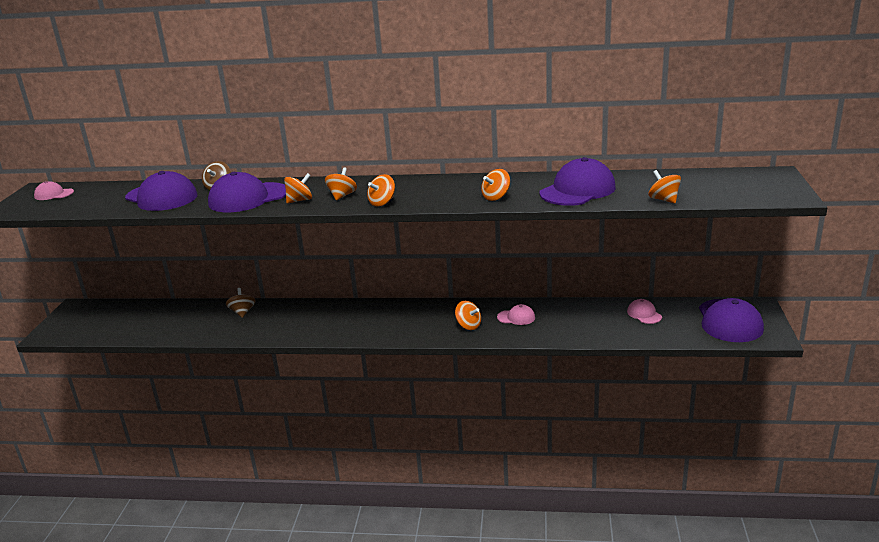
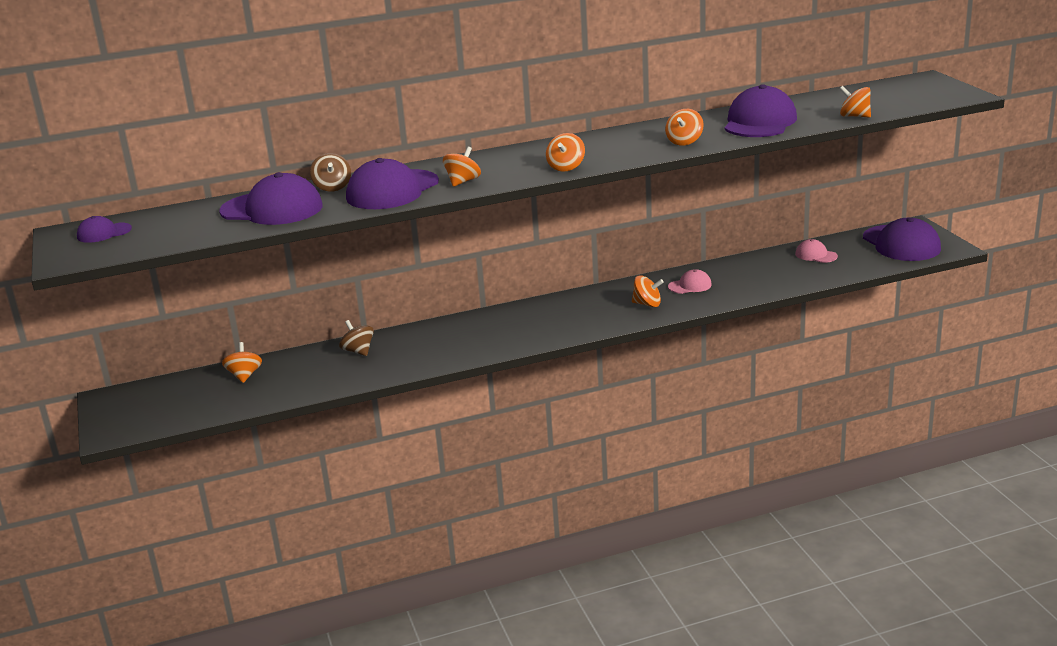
camera: 25 degrees left, 0 degrees up
(54, 194) = (104, 233): pink cap -> purple cap
(342, 196) = (507, 169): orange spinning top -> orange spinning top (244, 376)

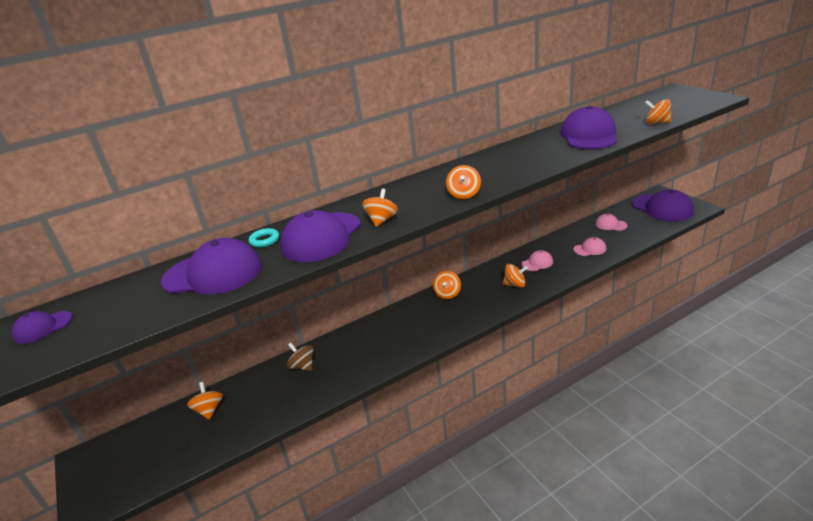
camera: 10 degrees left, 5 degrees up
(332, 187) = (264, 240): brown spinning top -> turquoise ring
(684, 142) = (544, 159): orange spinning top -> orange spinning top (447, 294)
(768, 278) = (590, 249): none -> pink cap

